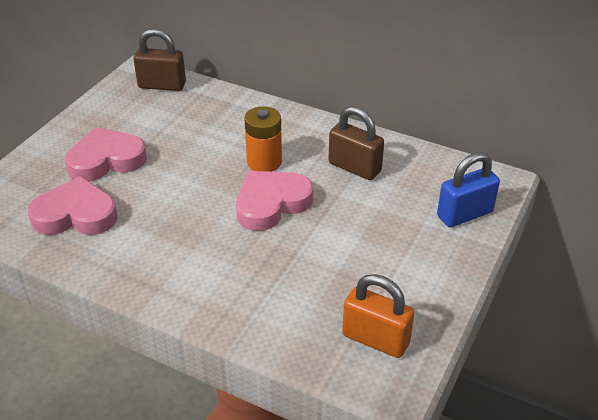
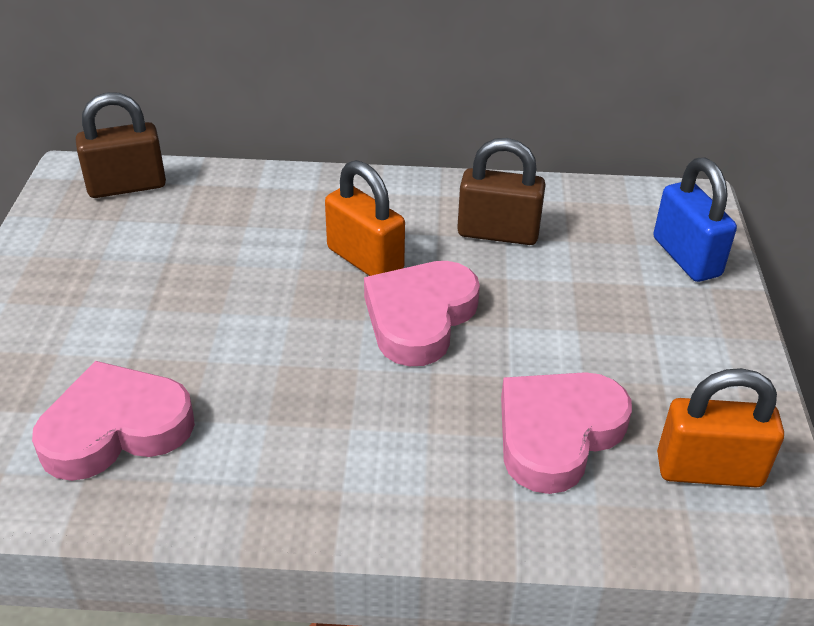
camera: 25 degrees left, 0 degrees up
(106, 160) = (110, 324): pink heart -> pink heart (557, 434)
(264, 162) = (365, 259): orange battery -> orange padlock
(464, 214) = (686, 257): blue padlock -> blue padlock turned 60 degrees counterclockwise

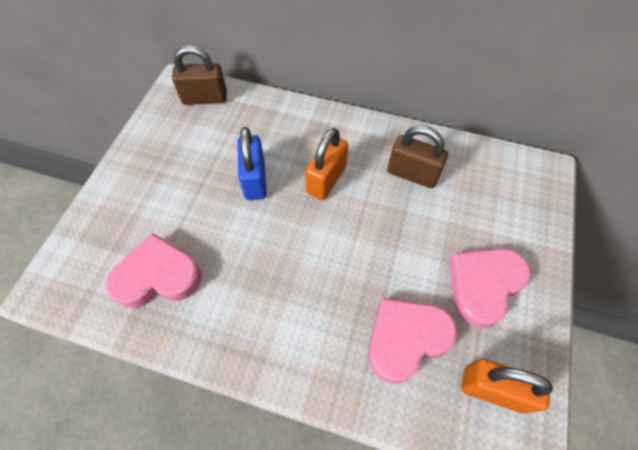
camera: 15 degrees right, 20 degrees up
(365, 259) = (326, 180): orange padlock -> orange padlock turned 60 degrees clockwise
(419, 318) = (347, 231): pink heart -> pink heart (483, 285)
(686, 257) = (527, 216): blue padlock -> blue padlock (255, 180)

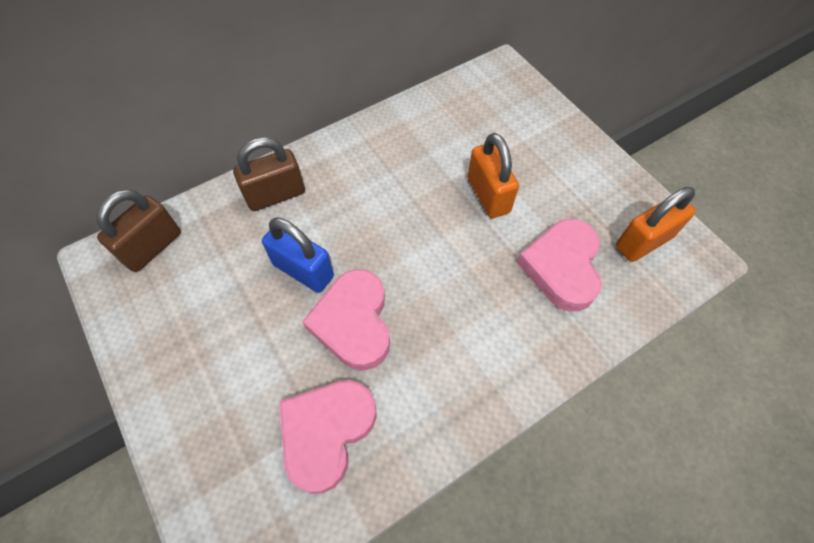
camera: 50 degrees left, 0 degrees up
(326, 180) = (363, 213): orange padlock -> orange padlock (488, 195)
(412, 174) = (421, 149): brown padlock -> brown padlock (275, 195)
(483, 285) = (561, 182): pink heart -> pink heart (353, 323)

